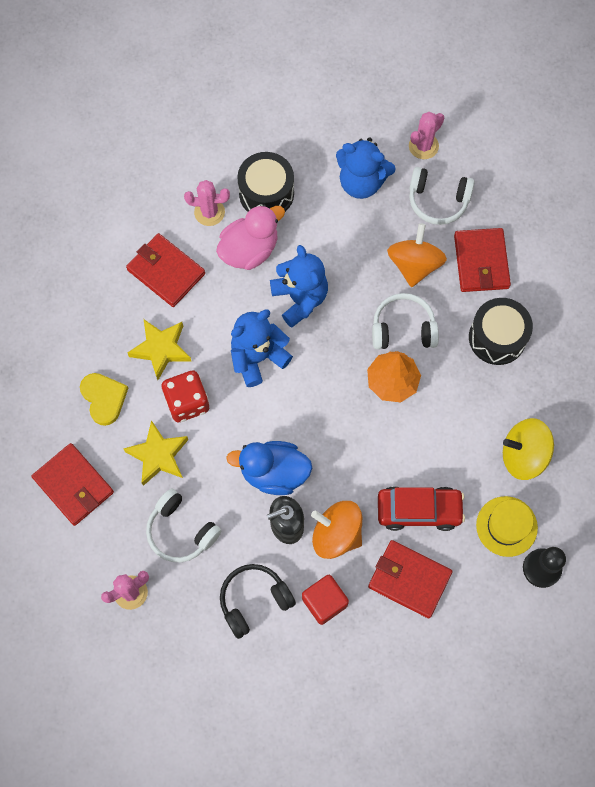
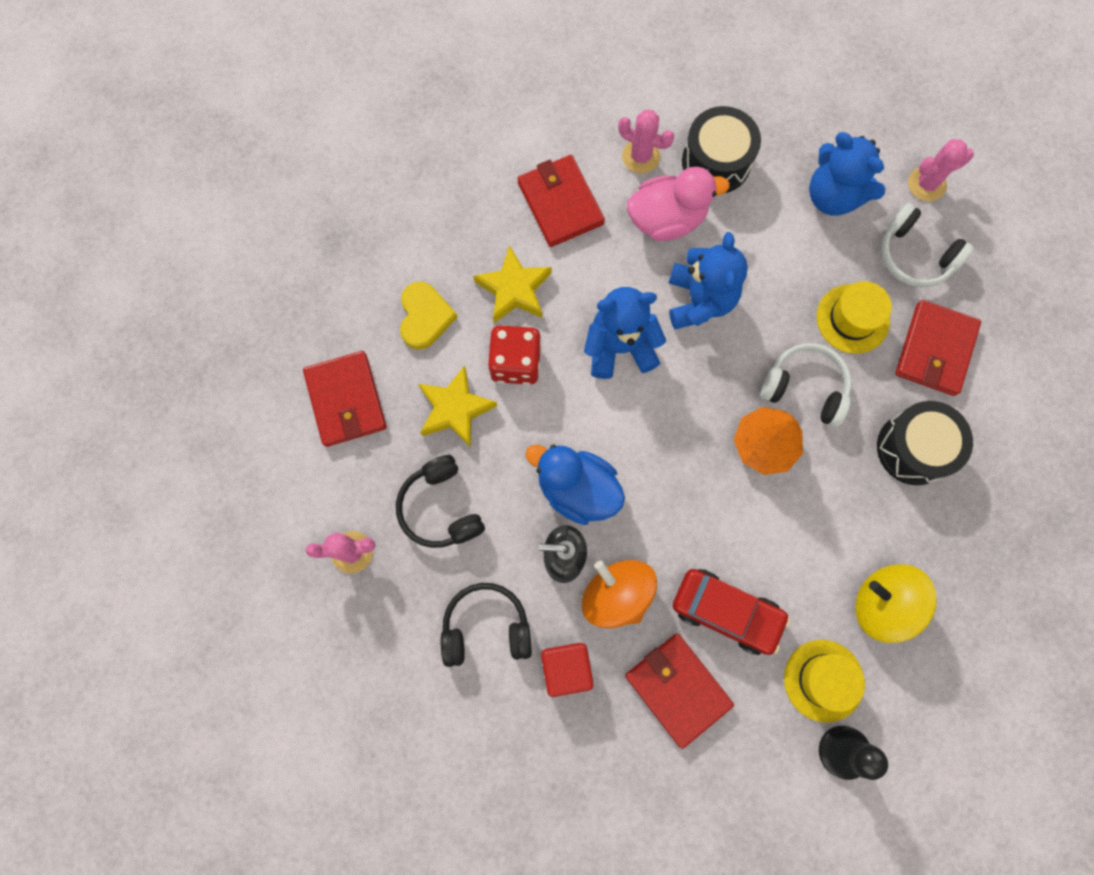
camera: 25 degrees right, 5 degrees up
(181, 531) = (440, 508): white headphones -> black headphones
(414, 265) = (852, 319): orange spinning top -> yellow hat

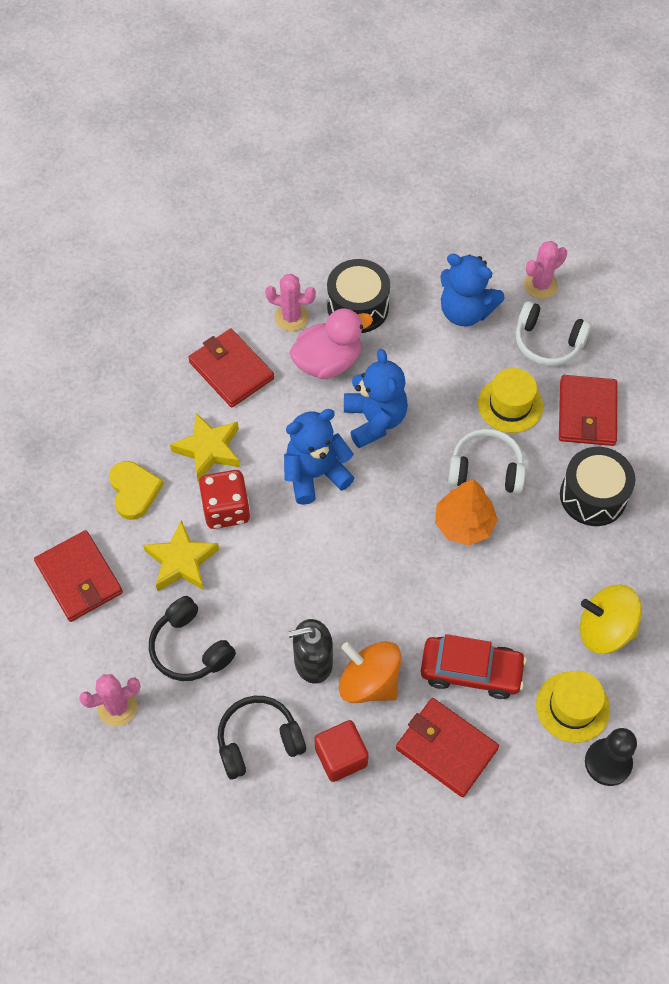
camera: 15 degrees left, 15 degrees down
(577, 489) = (309, 601): blue duck -> none

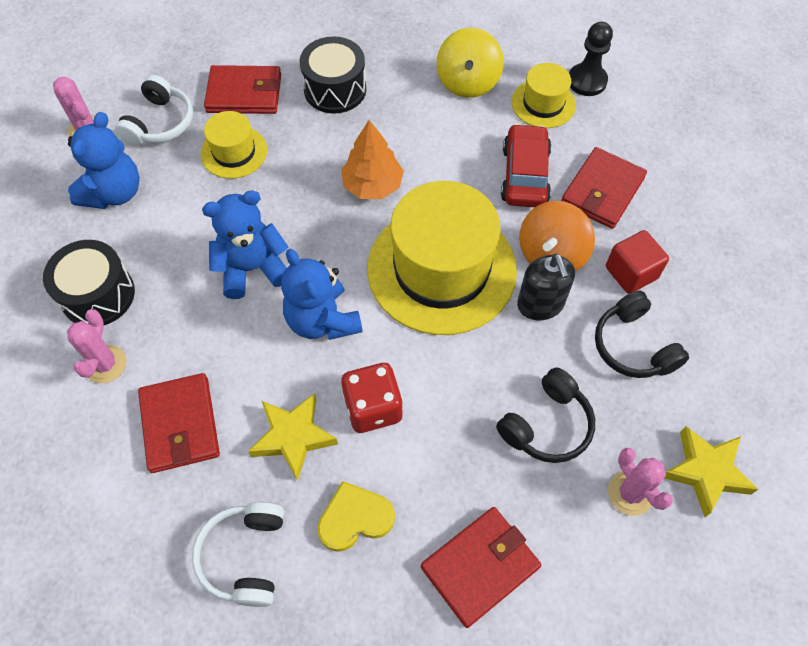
camera: 95 degrees left, 0 degrees up
(181, 561) = (444, 448): yellow star -> yellow star (706, 472)
(231, 370) = (180, 424): red wallet -> red wallet turned 60 degrees counterclockwise
(328, 362) = (173, 320): pink duck -> none
(360, 578) = (441, 269): none -> yellow hat
(486, 470) = (310, 169): white headphones -> white headphones (245, 556)

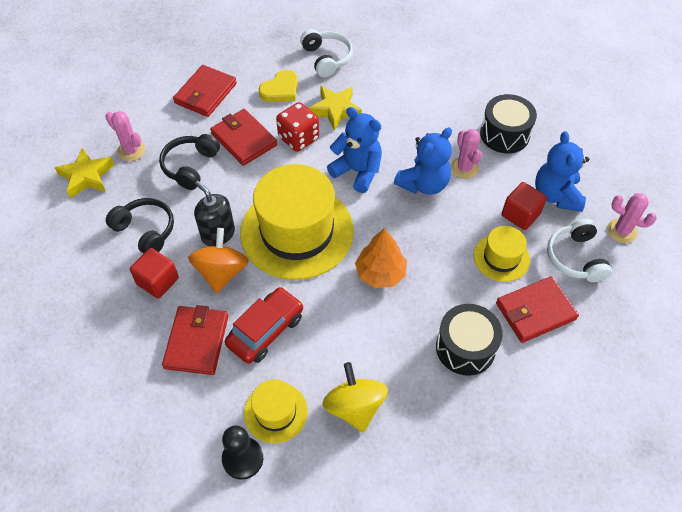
camera: 155 degrees right, 5 degrees down
(105, 364) = (466, 104): pink cactus -> pink cactus (464, 168)
(173, 187) = (520, 215): none -> red cube
(180, 424) = (401, 94): red wallet -> red wallet (244, 139)
(524, 175) = (265, 330): red car -> red car turned 120 degrees counterclockwise

